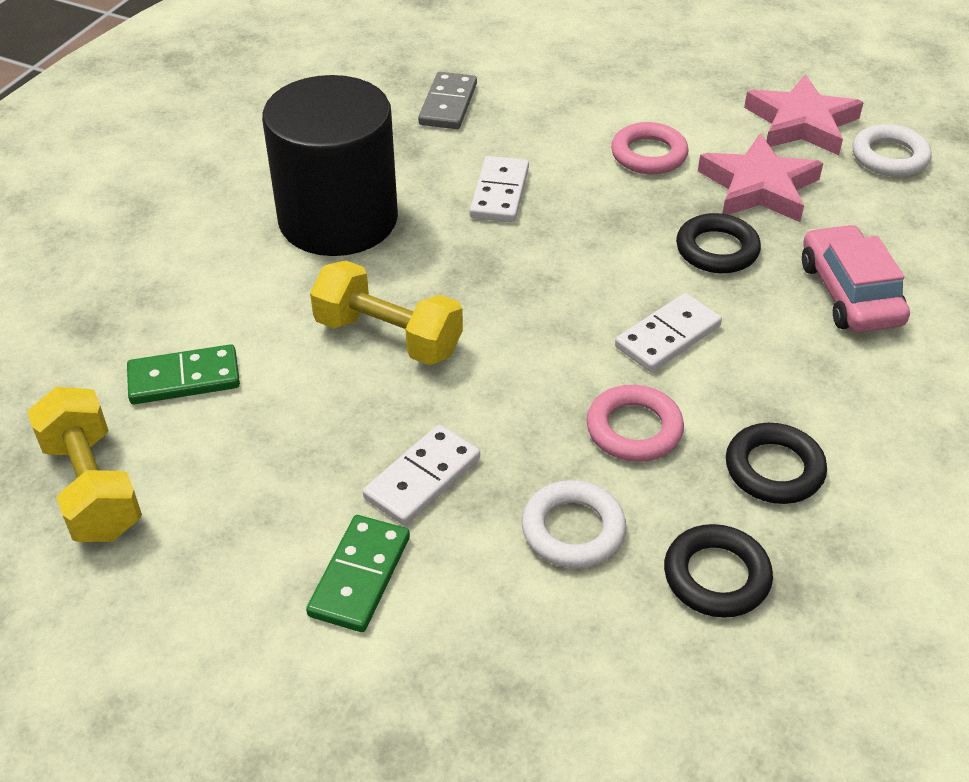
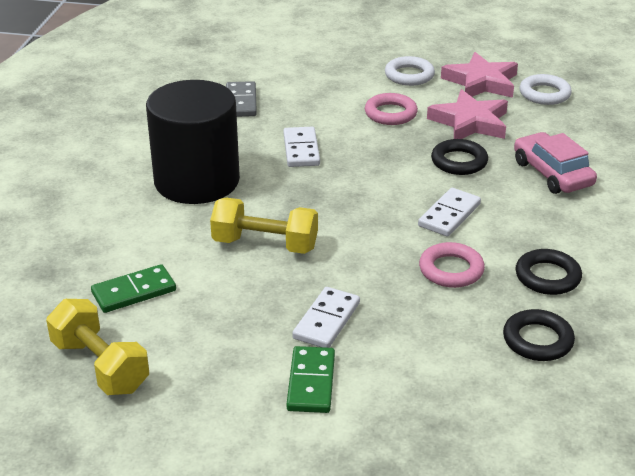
camera: 15 degrees left, 10 degrees down
(573, 530) = (437, 332): white ring -> white ring (409, 75)

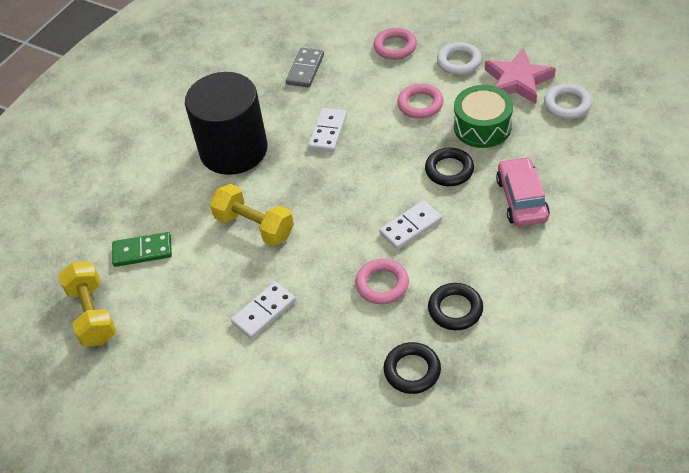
camera: 25 degrees right, 15 degrees up
(311, 382) = (226, 366): green domino -> none
(332, 72) = (395, 47): none -> pink ring
(470, 122) = (482, 127): pink star -> green drum

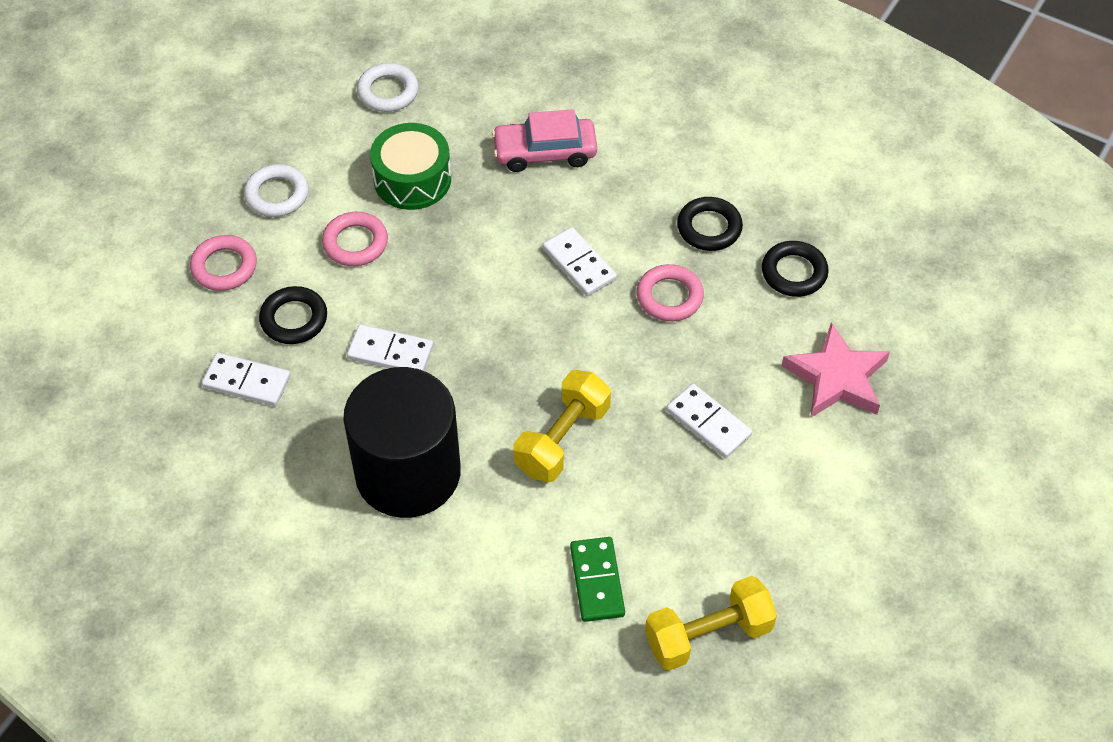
camera: 95 degrees left, 5 degrees up
(305, 69) = (247, 382): grey domino -> white domino
(449, 170) = (486, 219): black ring -> black ring (294, 319)
(517, 81) = (331, 135): pink star -> pink star (836, 378)

